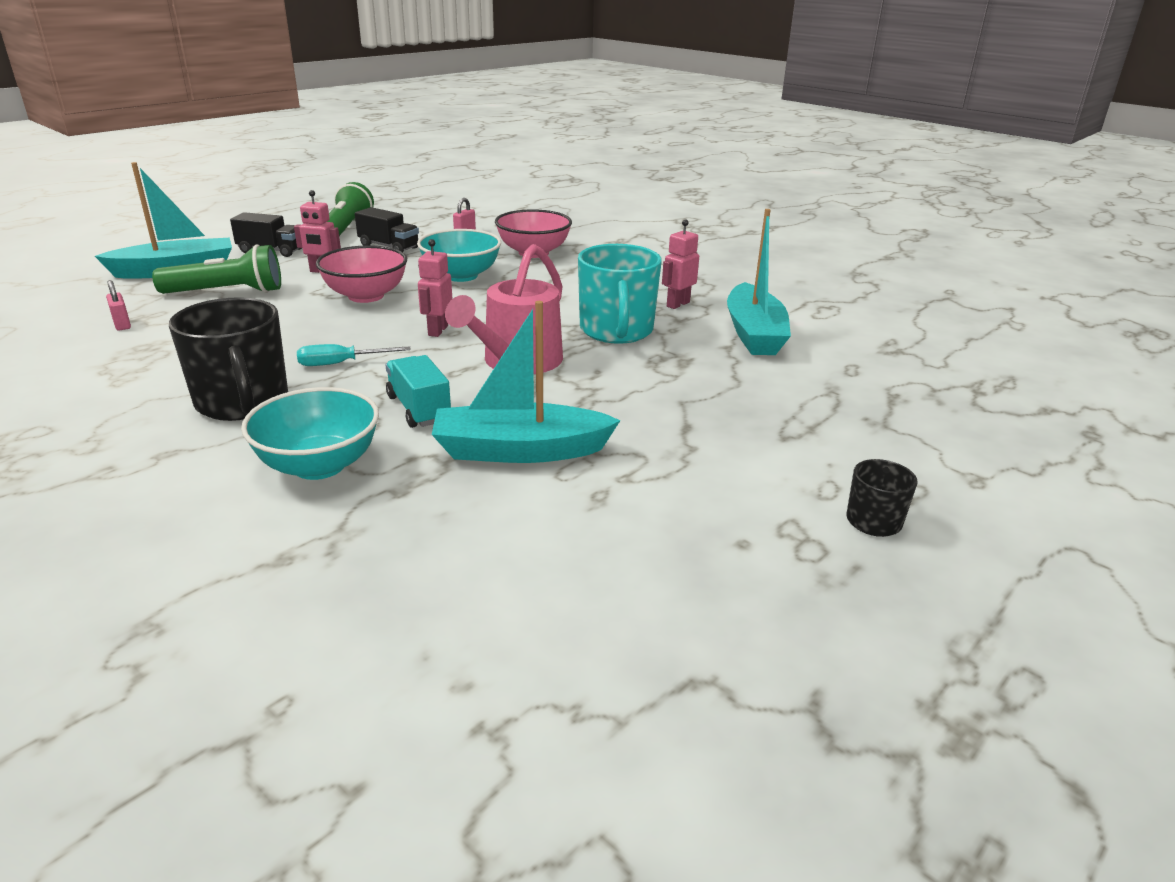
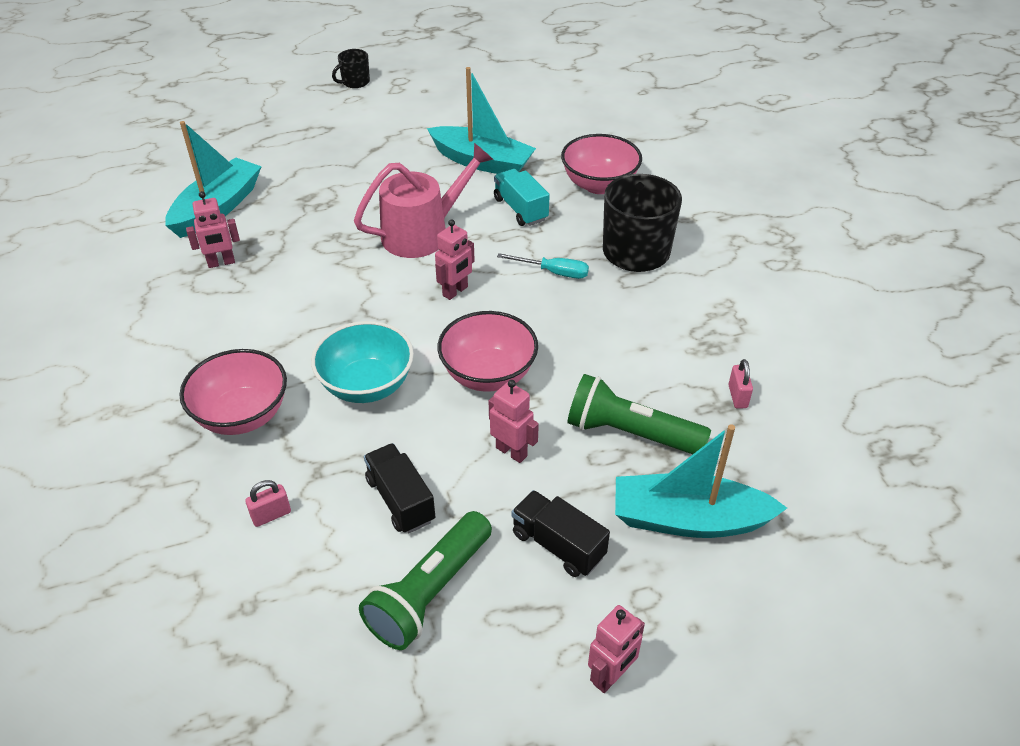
camera: 150 degrees left, 15 degrees up
(225, 229) = (611, 676): none -> pink robot
(319, 465) = (599, 185): turquoise bowl -> pink bowl
(419, 409) = (520, 209): turquoise truck -> turquoise truck turned 150 degrees clockwise
(616, 331) = (314, 245): turquoise mug -> none

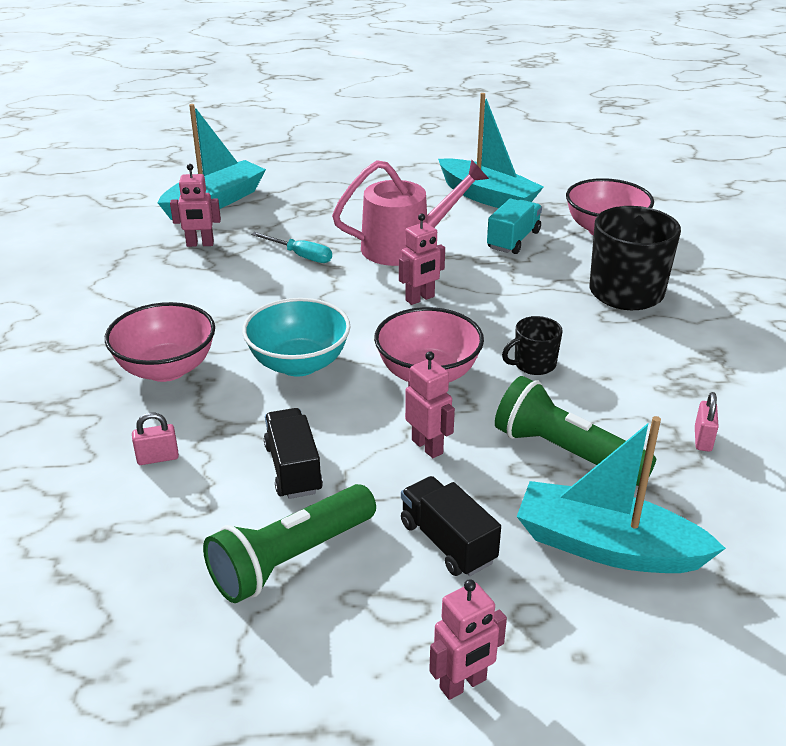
camera: 15 degrees right, 10 degrees down
(355, 82) = (385, 122): black mug -> black mug (533, 364)
(520, 209) = (513, 240): turquoise truck -> turquoise truck turned 45 degrees clockwise
(553, 272) = (529, 297): turquoise screwdriver -> turquoise screwdriver (301, 256)

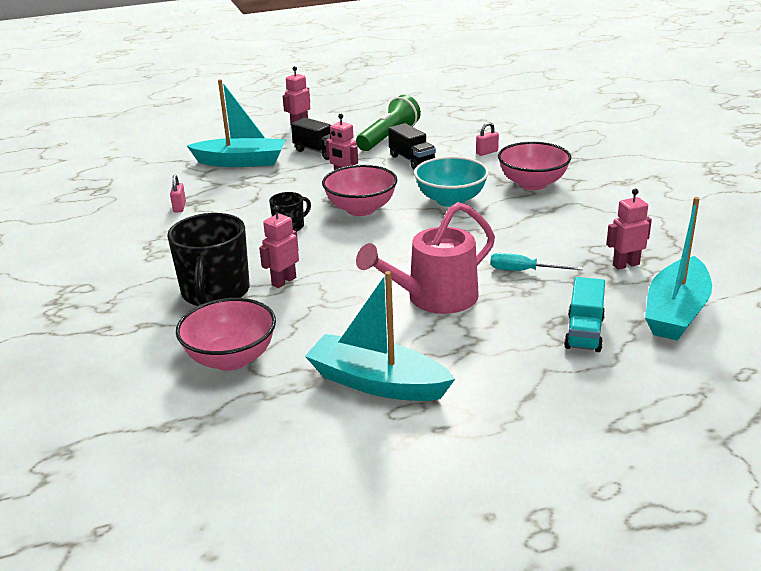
camera: 165 degrees right, 5 degrees down
(420, 299) = (393, 254): pink robot -> pink robot (283, 281)
(513, 240) = (329, 326): turquoise truck -> turquoise truck (584, 332)
(566, 452) = (263, 189): green flashlight -> none

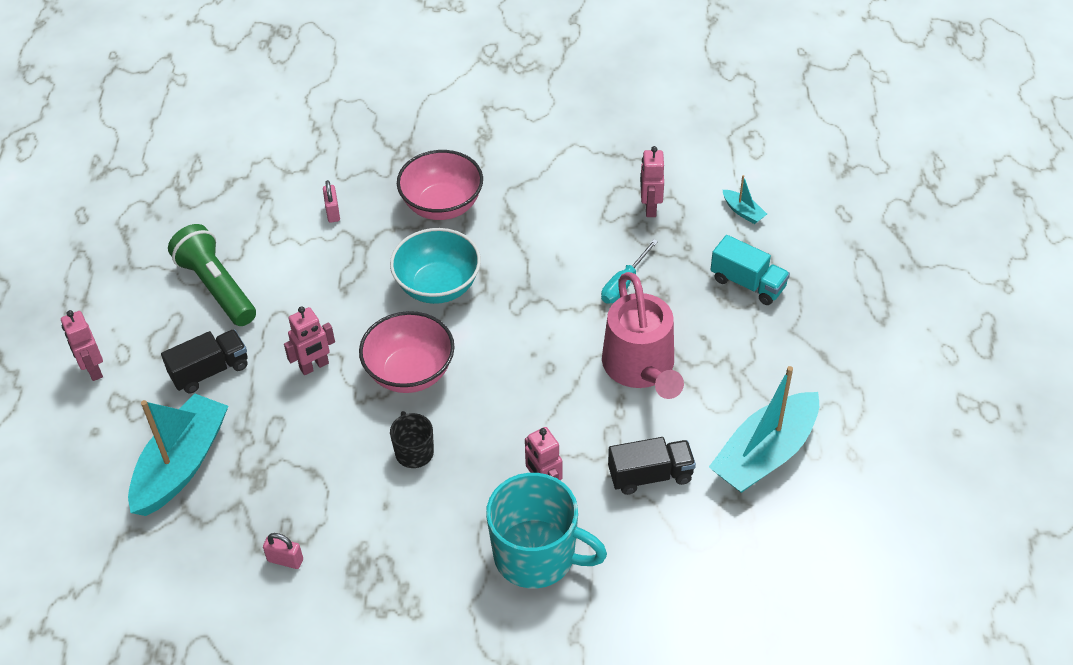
camera: 70 degrees left, 20 degrees up
(215, 292) = (536, 555): black mug -> turquoise mug
(231, 359) = (677, 563): pink bowl -> none
(412, 160) = (305, 286): black truck -> black truck (650, 475)
(676, 312) = (743, 211): turquoise boat -> turquoise boat, size x0.42

